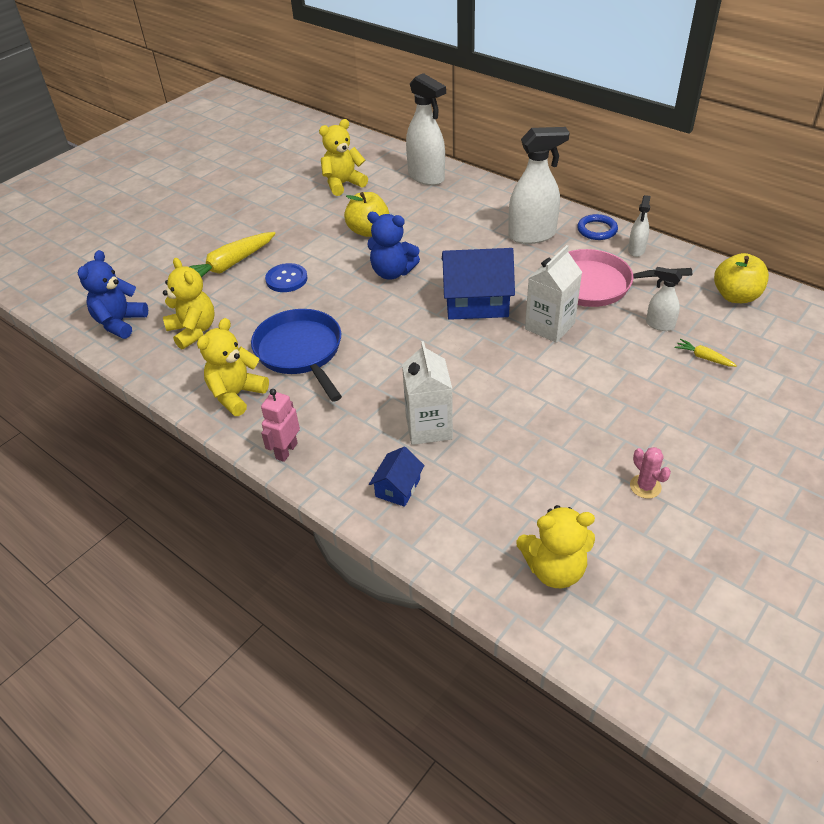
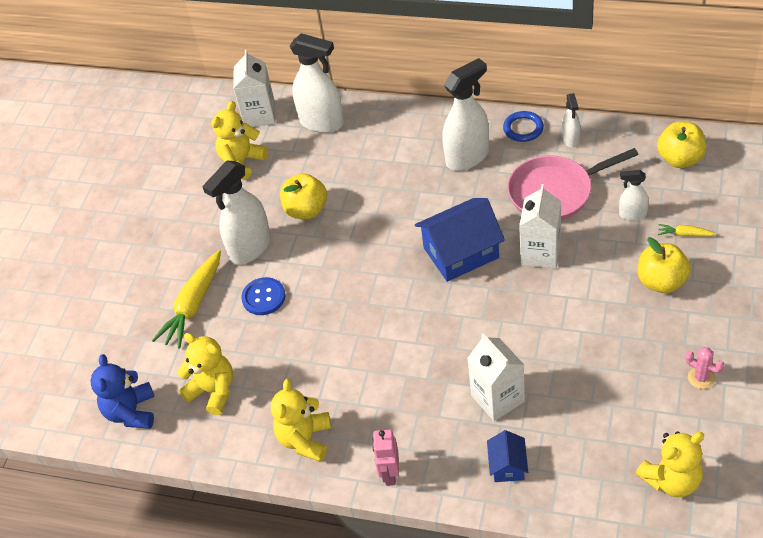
camera: 20 degrees left, 5 degrees up
(300, 352) = (333, 371): blue pan -> none
(303, 242) = (250, 248): none -> white spray bottle
(381, 158) = (259, 115): none -> white carton
(392, 272) = (361, 250): blue teddy bear -> none
(654, 388) = (661, 281): none -> yellow apple

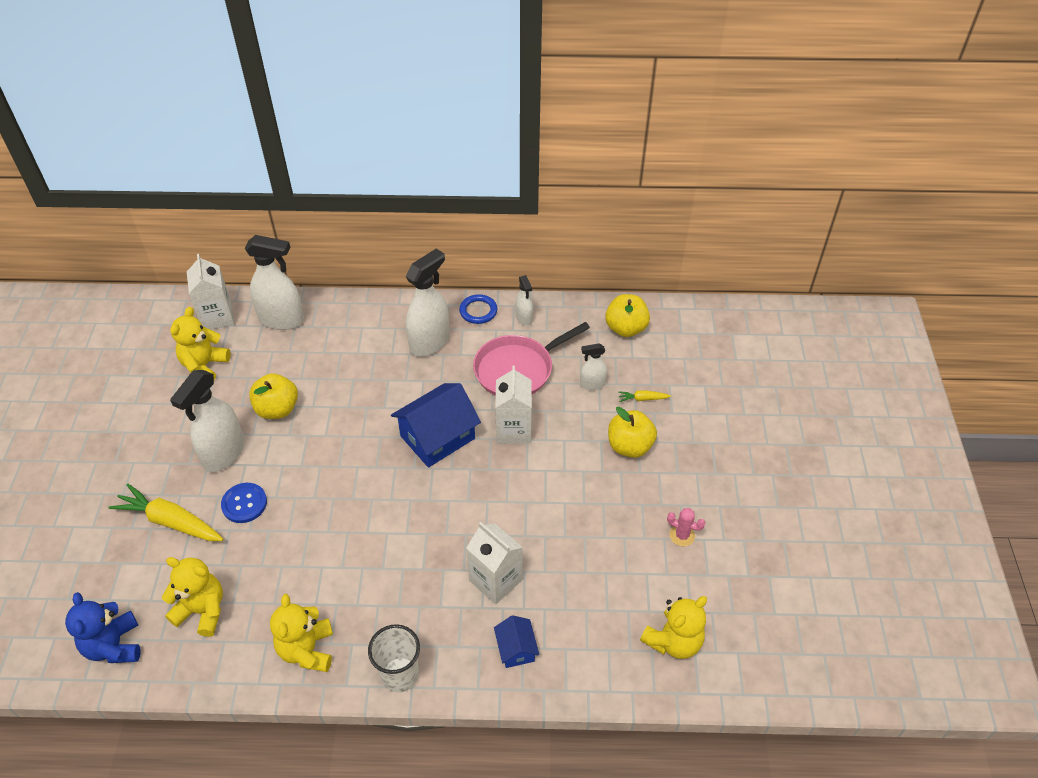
camera: 20 degrees left, 0 degrees up
(193, 306) = (170, 521): yellow carrot -> yellow carrot turned 105 degrees clockwise
(390, 474) = (400, 675): pink robot -> white cup

